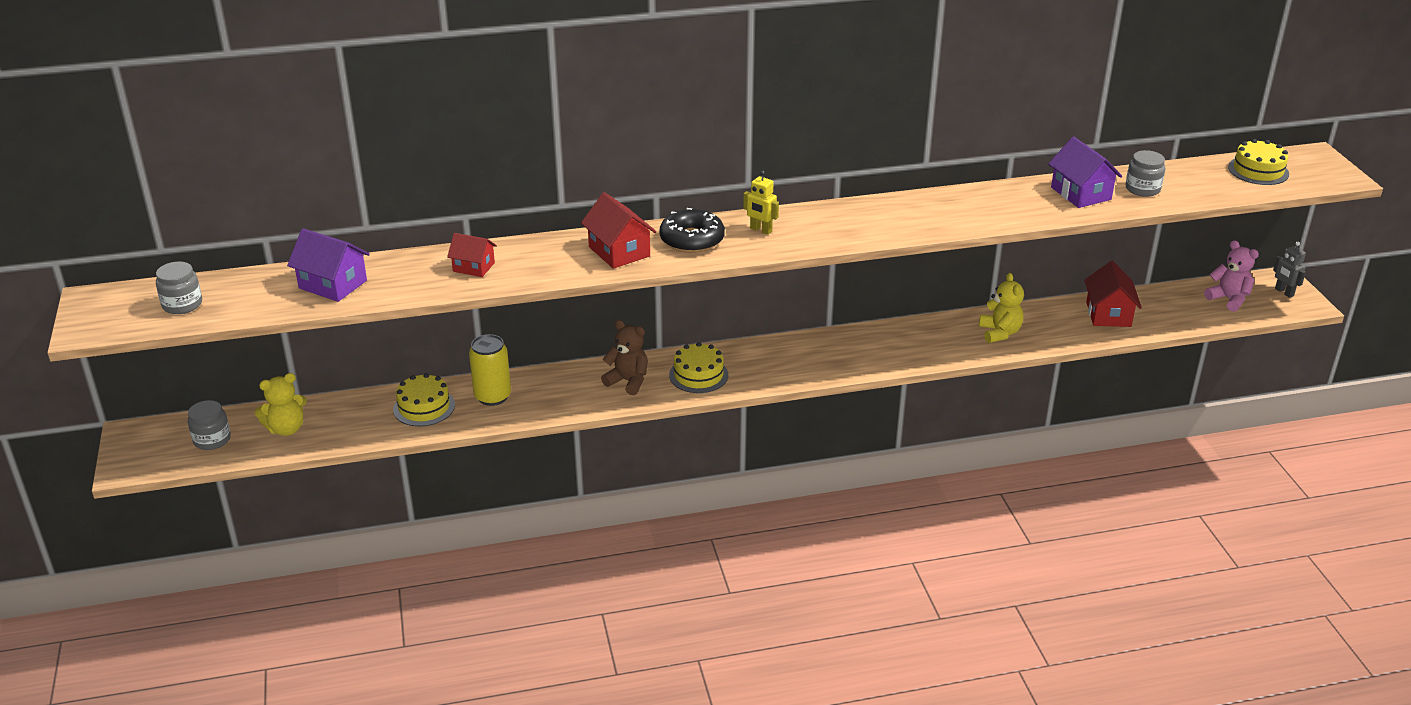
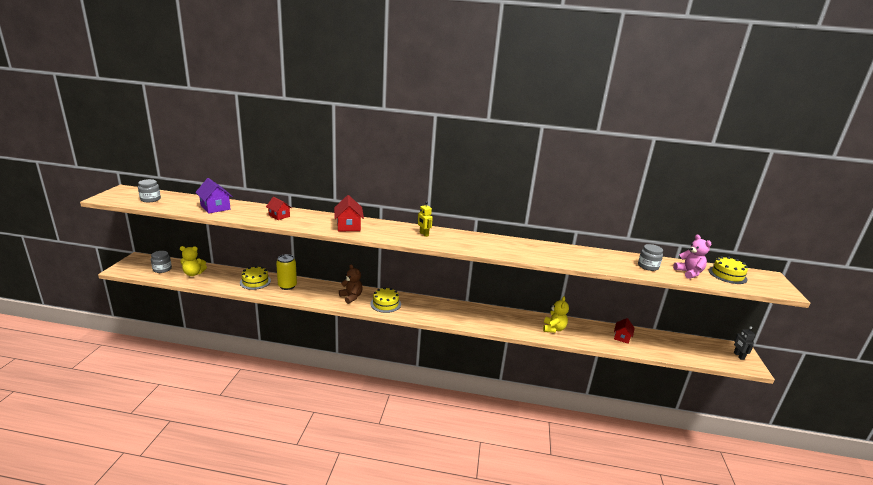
camera: 20 degrees right, 10 degrees down
(692, 240) = (387, 230): black donut -> none
(1081, 193) = (609, 260): purple house -> none
(1108, 314) = (622, 337): red house -> red house, size x0.65
(1228, 299) = (700, 350): pink teddy bear -> pink teddy bear (689, 273)

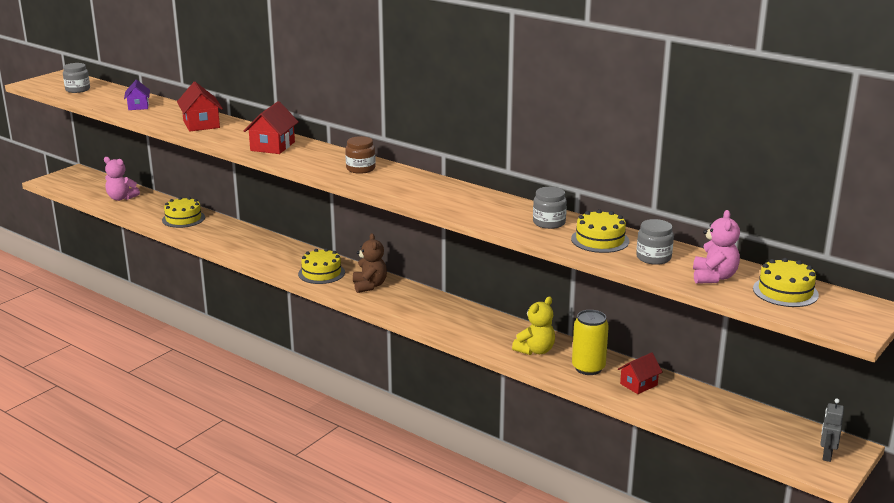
camera: 30 degrees right, 0 degrees up
(162, 269) = (91, 188): grey jar -> grey jar (549, 223)
(193, 273) = (121, 198): yellow teddy bear -> pink teddy bear
(215, 207) = (138, 106): purple house -> purple house, size x0.65
(279, 216) = (201, 124): red house -> red house, size x1.53
(287, 286) = (217, 230): yellow can -> yellow can (588, 368)
(351, 297) = (284, 257): brown teddy bear -> brown teddy bear (369, 286)
(424, 234) = (360, 169): yellow robot -> brown jar
(609, 260) = (600, 240): none -> yellow cake

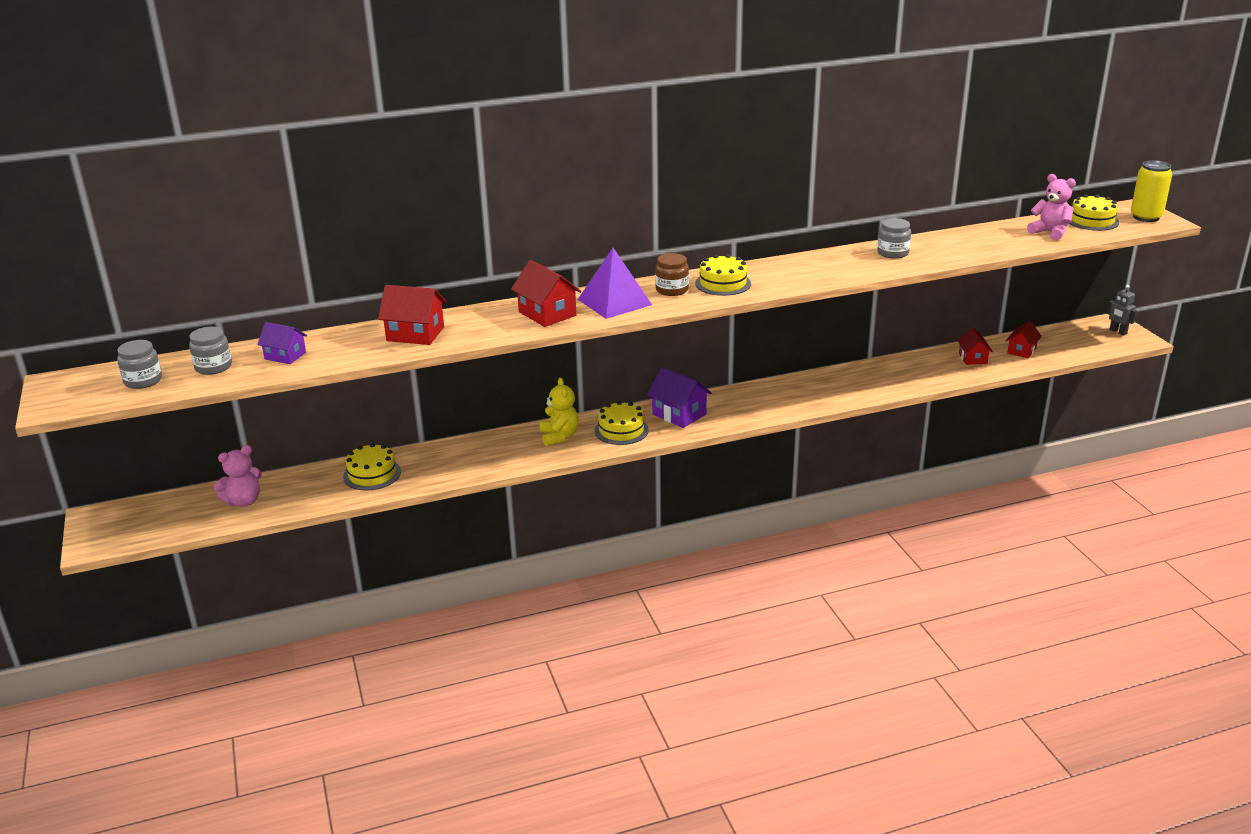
camera: 55 degrees left, 5 degrees up
(316, 158) = (614, 302): none -> purple pyramid
(369, 286) = (679, 414): brown teddy bear -> purple house
(535, 350) = (882, 379): yellow teddy bear -> yellow teddy bear (559, 436)
(588, 368) = (930, 368): yellow can -> yellow can (1146, 217)
(600, 240) = (947, 246): yellow cake -> yellow cake (723, 283)
(653, 258) = (998, 239): grey jar -> grey jar (213, 367)
(693, 407) = (1021, 351): none -> red house

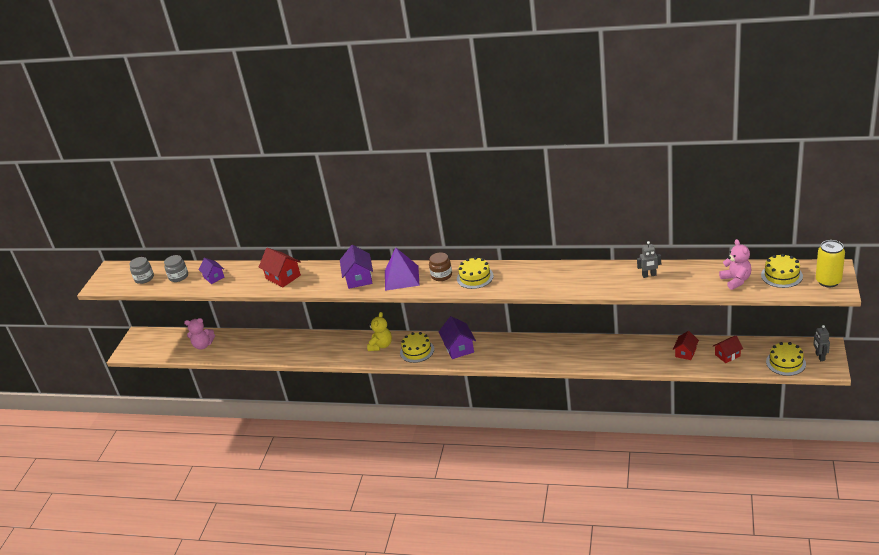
camera: 35 degrees right, 5 degrees up
(372, 474) = (271, 345): yellow cake -> yellow cake (786, 362)
(547, 314) = (359, 278): red house -> purple house
(893, 253) = (605, 275): grey jar -> none
(946, 244) = (649, 275): none -> grey robot

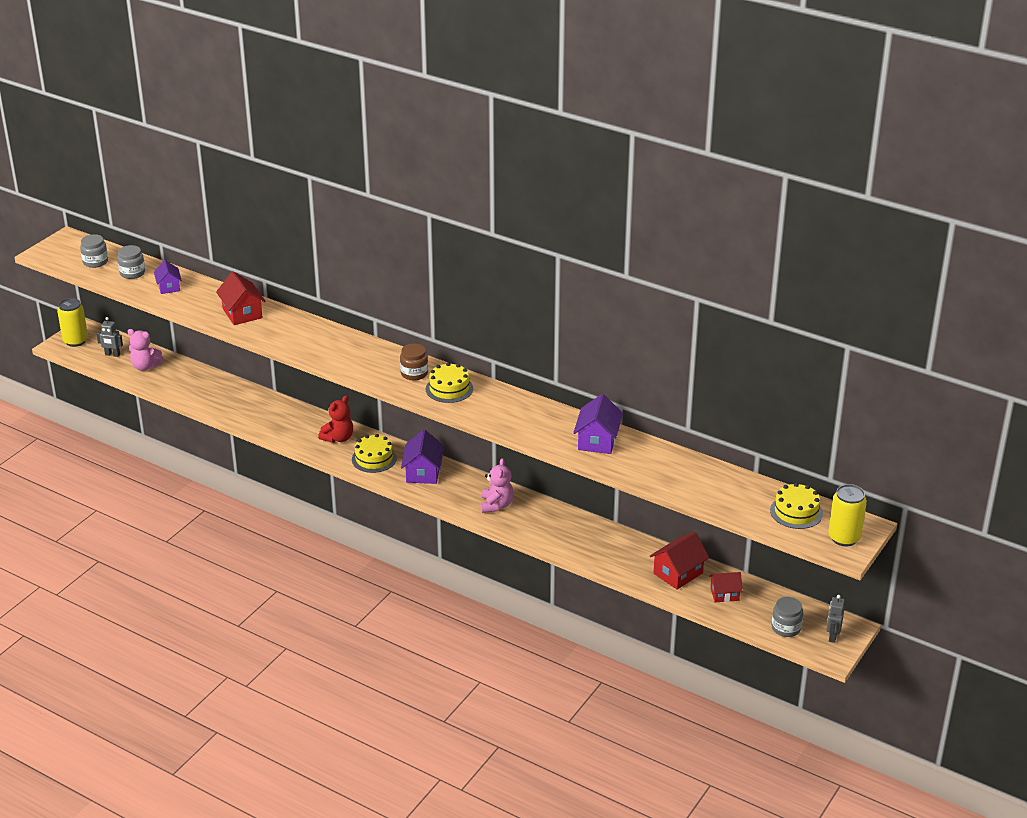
camera: 15 degrees right, 0 degrees up
(137, 345) = (75, 341): none -> yellow can
(359, 278) = (322, 344): purple house -> purple house (597, 441)
(381, 346) = (338, 438): yellow teddy bear -> red teddy bear
(401, 277) = (369, 360): purple pyramid -> none
(649, 275) = (645, 457): grey robot -> grey robot (112, 355)
(685, 353) = (678, 573): red house -> red house, size x1.53
(736, 280) = (738, 498): pink teddy bear -> pink teddy bear (496, 505)
(786, 362) = (786, 628): yellow cake -> grey jar

